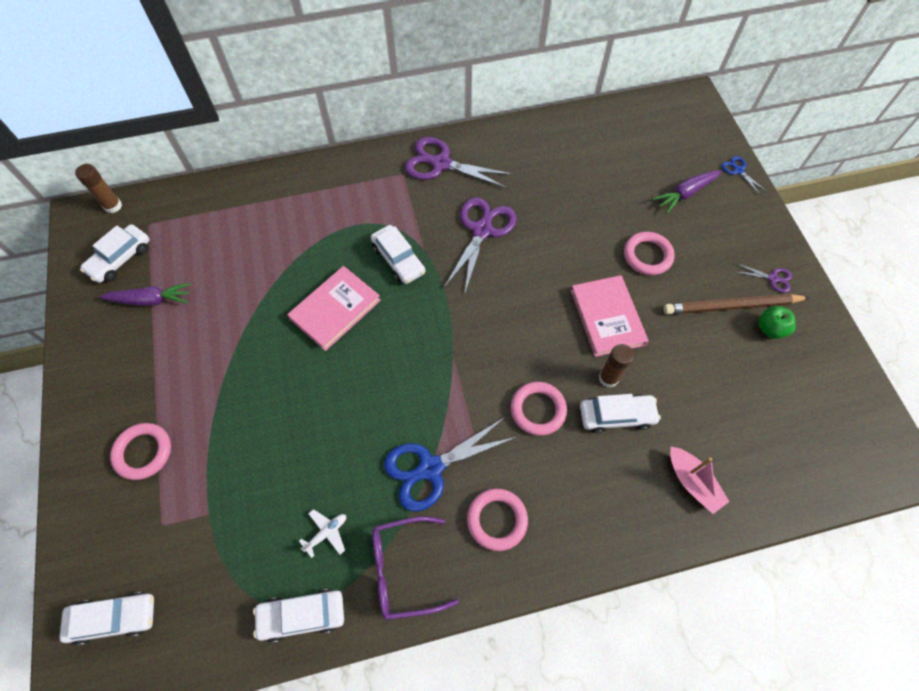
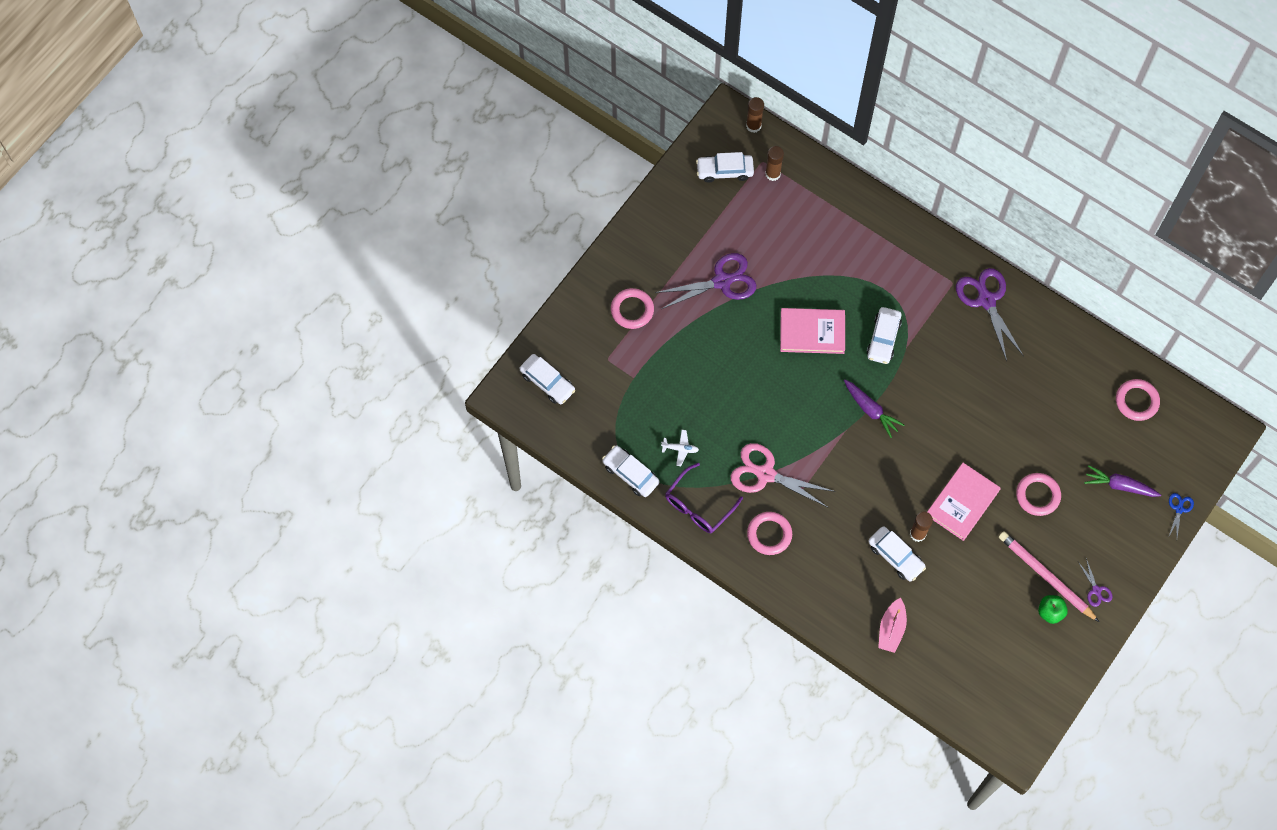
camera: 50 degrees right, 5 degrees up
(151, 300) = (717, 218): purple carrot -> purple carrot (871, 410)
(168, 225) = (773, 174): none -> brown glue stick
(403, 569) = (698, 506): purple glasses -> purple glasses turned 90 degrees counterclockwise
(430, 468) = (765, 474): blue scissors -> pink scissors
(482, 230) = (956, 373): purple scissors -> purple scissors (722, 281)
(538, 410) = (857, 507): pink ring -> pink ring (1136, 401)
(732, 306) = (1046, 576): brown pencil -> pink pencil

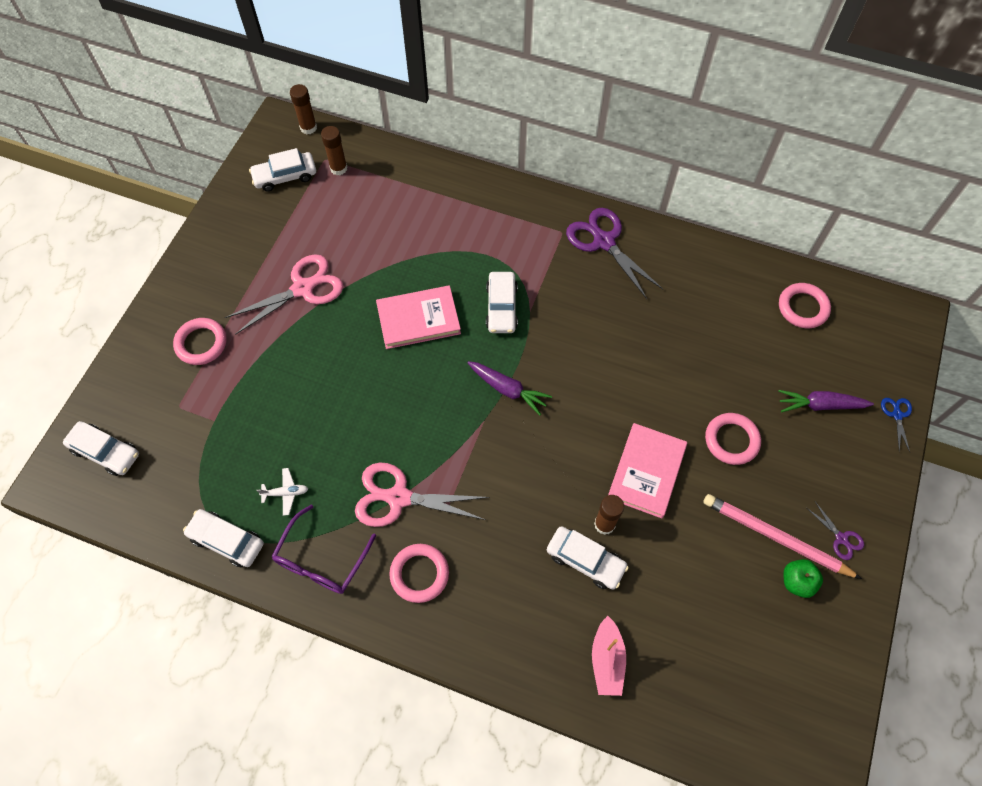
camera: 15 degrees left, 5 degrees down
(722, 281) = (303, 288): purple scissors -> pink scissors

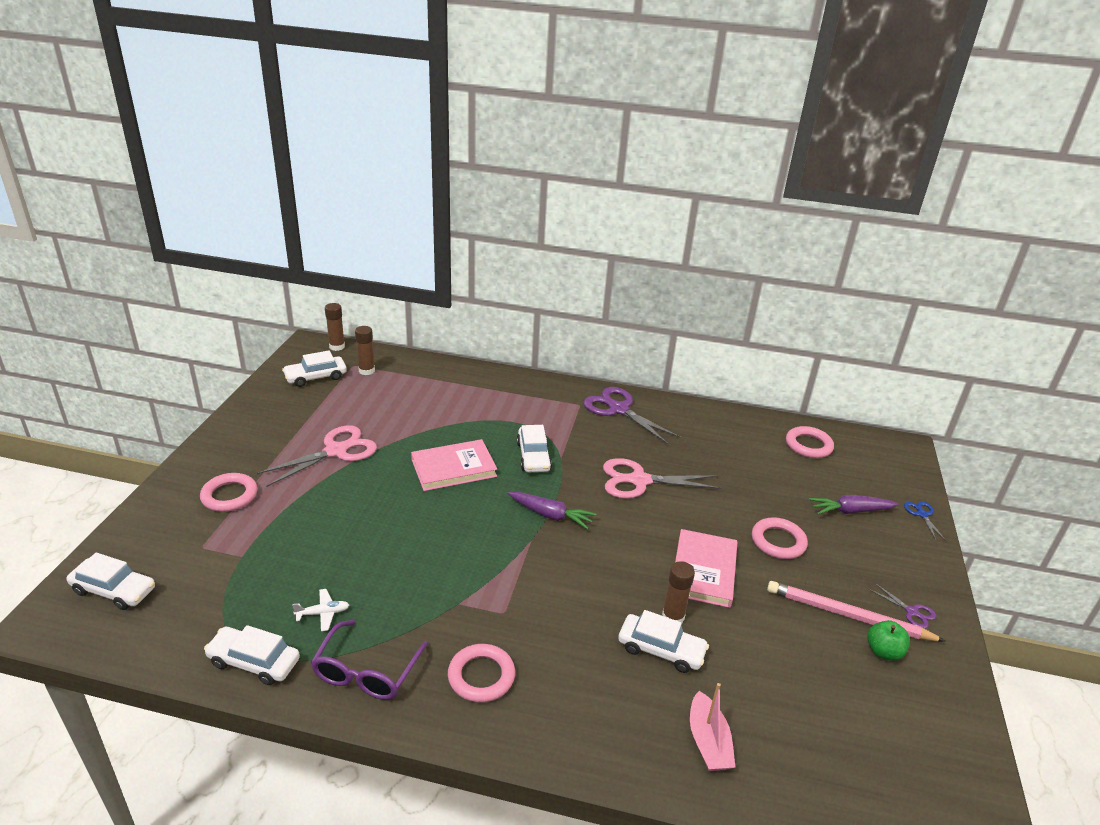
camera: 10 degrees left, 30 degrees down
(399, 497) = (450, 609): pink scissors -> pink scissors (639, 481)

